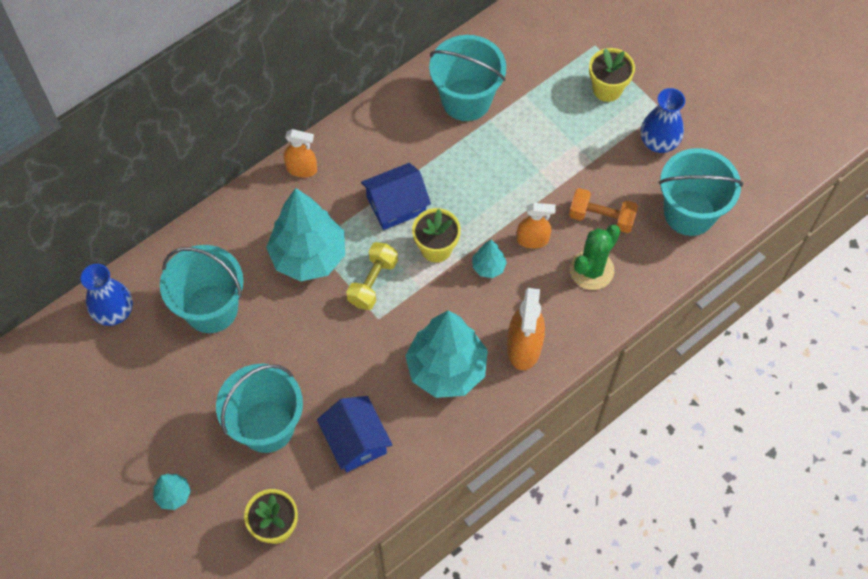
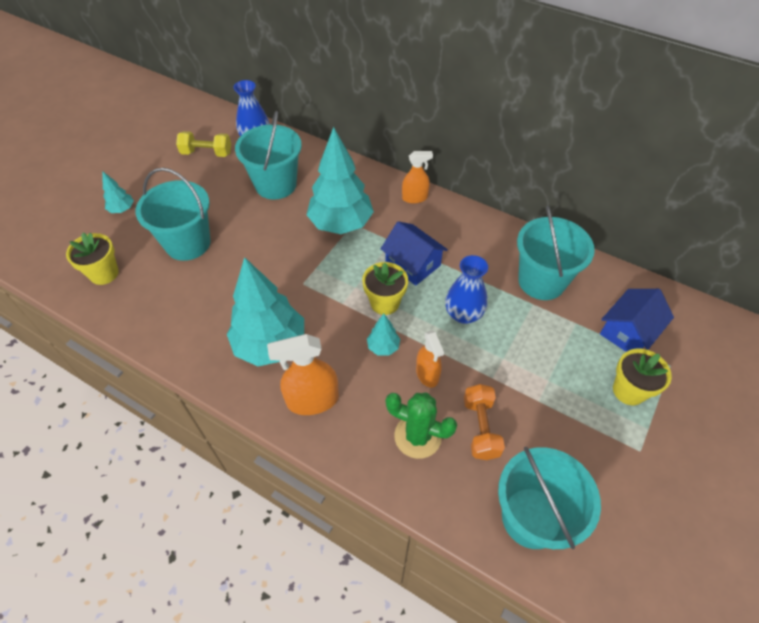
camera: 70 degrees right, 10 degrees down
(301, 169) = (415, 198): orange spray bottle -> orange spray bottle turned 90 degrees counterclockwise
(355, 441) = (187, 301): blue house -> blue house (628, 331)
(373, 282) = (334, 270): yellow dumbbell -> yellow dumbbell (207, 153)
(658, 142) = (598, 459): blue vase -> blue vase (463, 314)

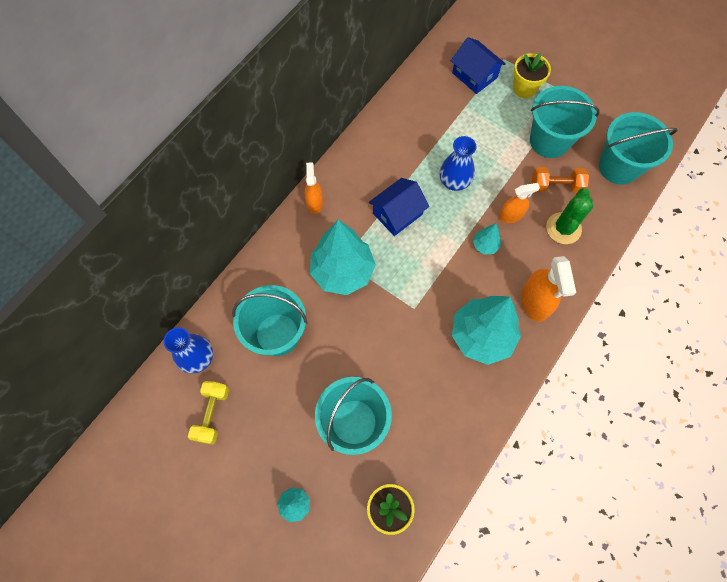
camera: 85 degrees left, 15 degrees up
(384, 303) = (440, 240): yellow flower pot -> none
(541, 281) = (423, 120): turquoise bucket -> turquoise bucket (549, 141)

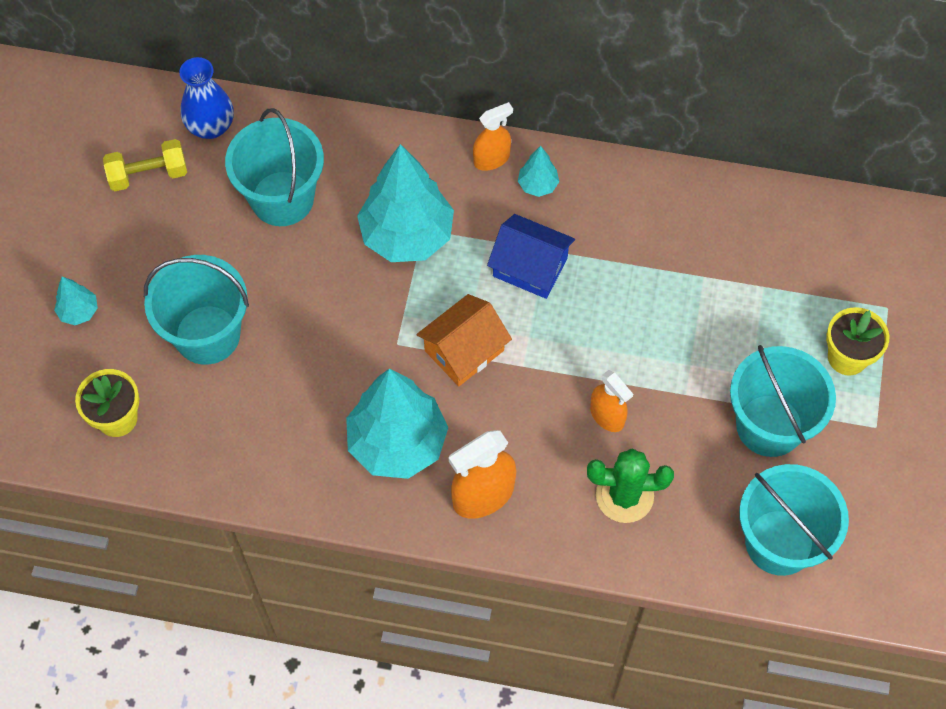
camera: 65 degrees right, 5 degrees down
(436, 272) = (464, 350): none -> orange house
(454, 182) = (622, 320): blue vase -> none
(474, 75) = (829, 278): blue house -> none
(485, 245) = (539, 398): turquoise tree -> turquoise tree (537, 185)
(555, 186) = (692, 461): orange dumbbell -> none

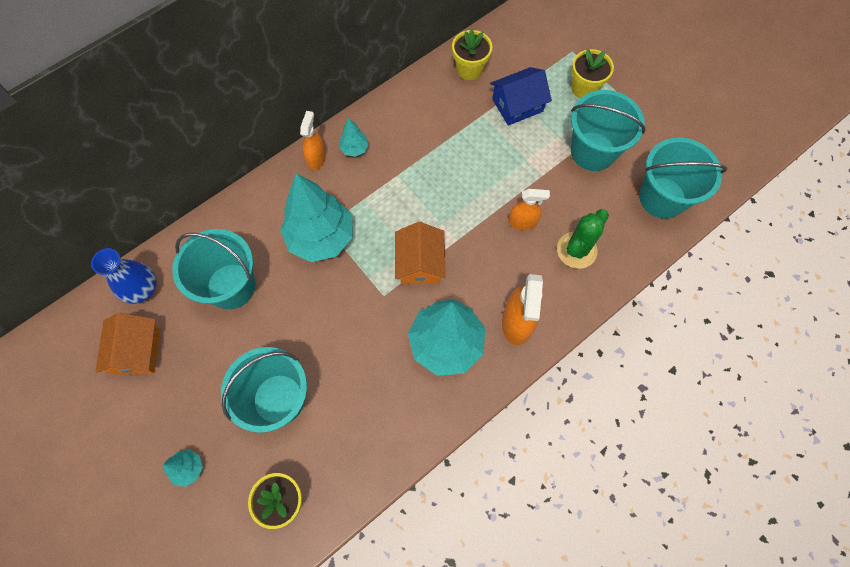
camera: 50 degrees left, 5 degrees up
(148, 174) = (137, 351): yellow dumbbell -> orange house
(530, 267) = (400, 191): blue house -> blue house (517, 105)
(750, 219) = (469, 69): none -> yellow flower pot

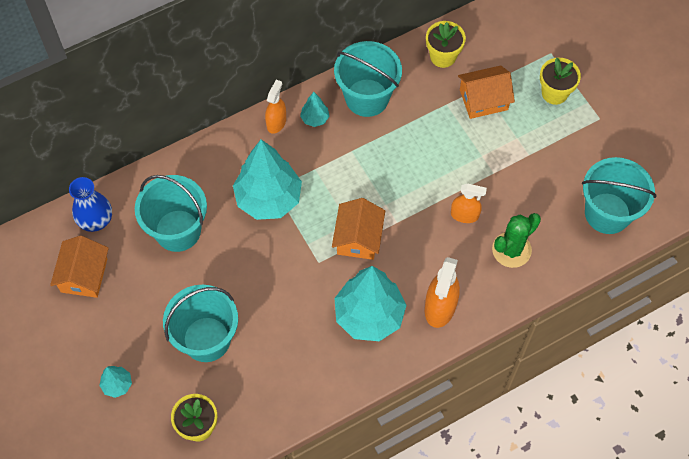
camera: 10 degrees right, 5 degrees down
(517, 105) = (483, 100): blue house -> orange house
(593, 151) = (549, 157): turquoise bucket -> turquoise bucket (367, 98)

